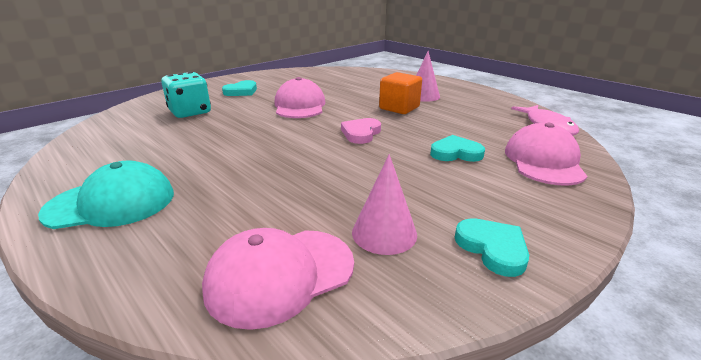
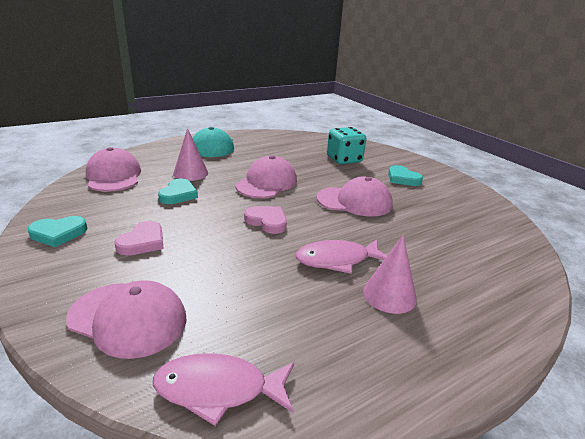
camera: 100 degrees right, 0 degrees up
(270, 143) = (266, 183): none -> pink cap
(384, 233) = (114, 204): pink cone -> pink cone (190, 173)
(399, 108) = (337, 260): orange cube -> pink fish
(450, 183) = (143, 242): none -> pink heart
(455, 153) = (191, 263): turquoise heart -> turquoise heart (178, 194)

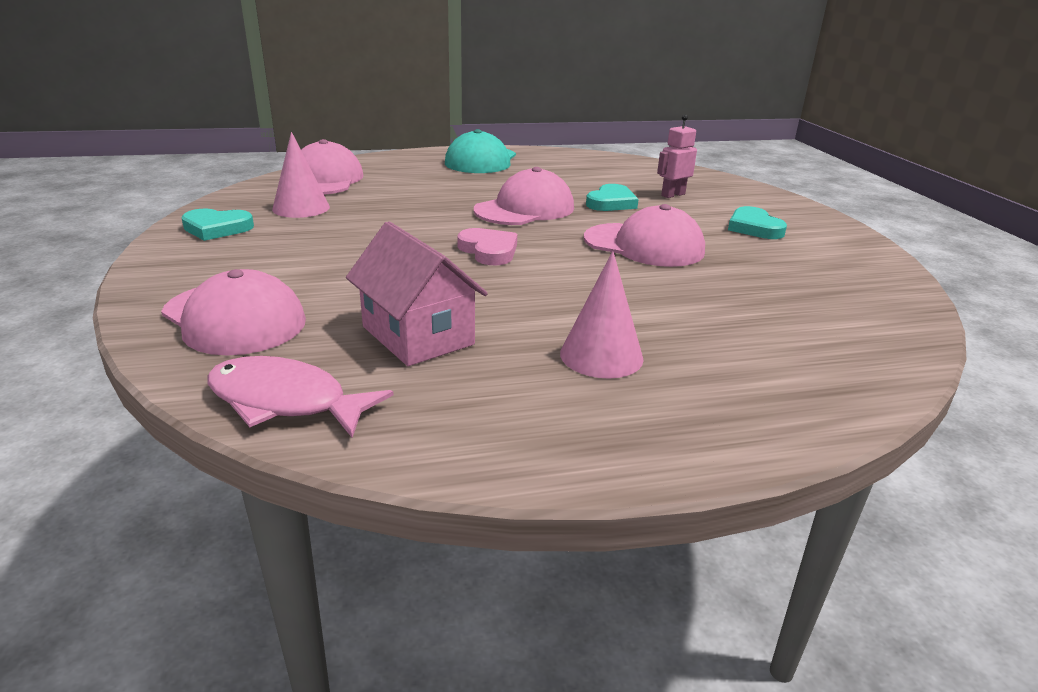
camera: 20 degrees right, 0 degrees up
(143, 242) = (307, 249): pink heart -> none
(178, 194) = (391, 208): turquoise heart -> turquoise heart (611, 203)
(190, 173) = (425, 187): pink cone -> pink cone (301, 208)
(270, 304) = (418, 335): none -> pink house
(337, 260) = (555, 306): pink fish -> none
(344, 160) = (673, 195): turquoise dice -> pink robot

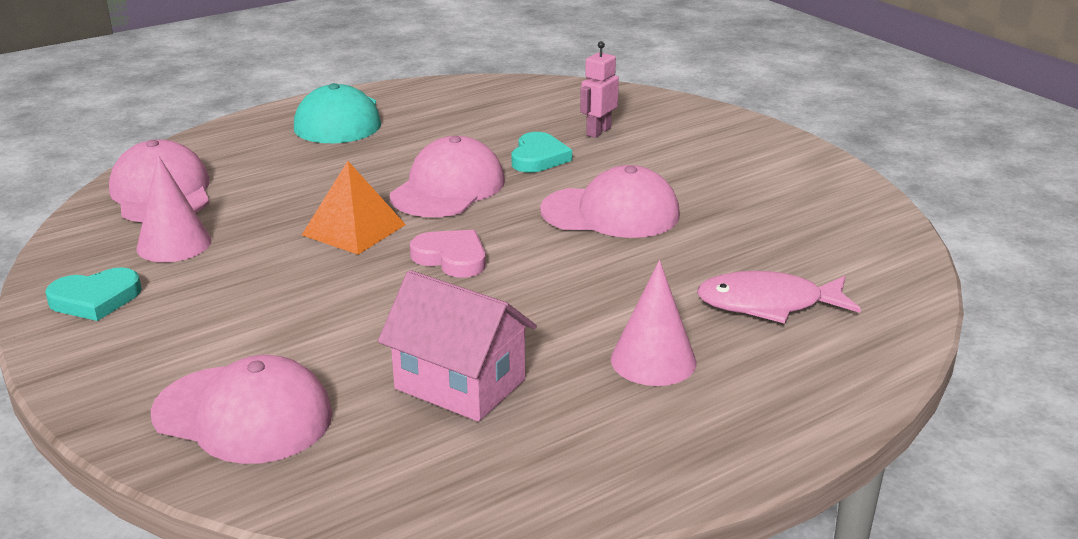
camera: 20 degrees left, 0 degrees up
(286, 401) = (391, 492): pink fish -> pink fish (768, 304)
(432, 221) = (354, 229): none -> orange pyramid
(754, 228) = (708, 163): turquoise heart -> none

